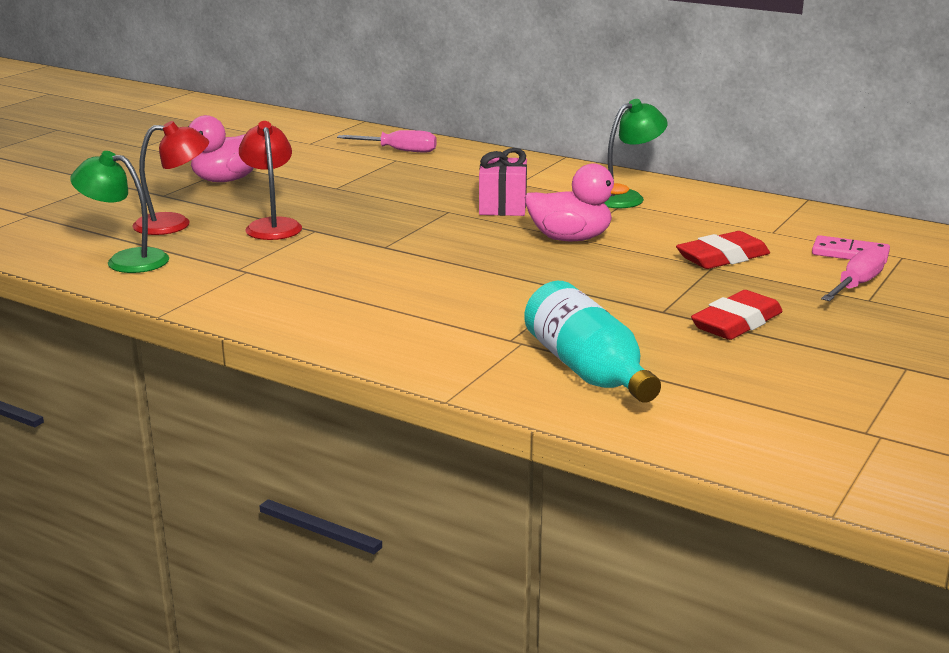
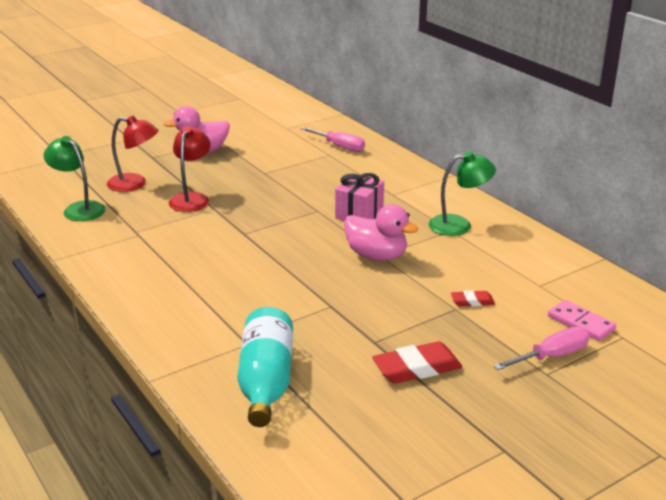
camera: 25 degrees right, 5 degrees up
(722, 257) = (472, 301): red eraser -> red eraser, size x0.55

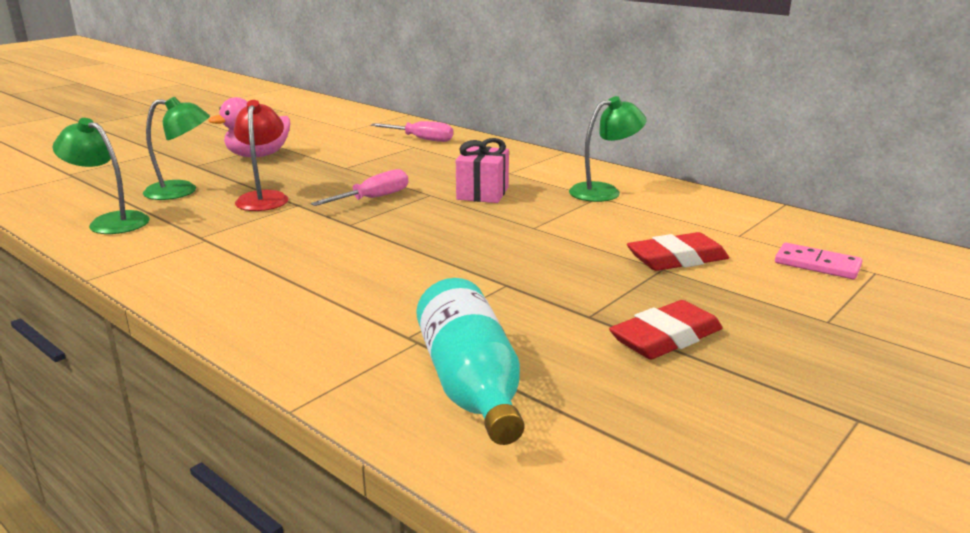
camera: 15 degrees left, 5 degrees down
(135, 184) = (182, 191): red lamp -> green lamp
(377, 256) = (530, 228): pink duck -> none
(472, 301) = (677, 259): red eraser -> red eraser, size x1.82
(551, 356) = (816, 302): pink screwdriver -> pink screwdriver (373, 198)

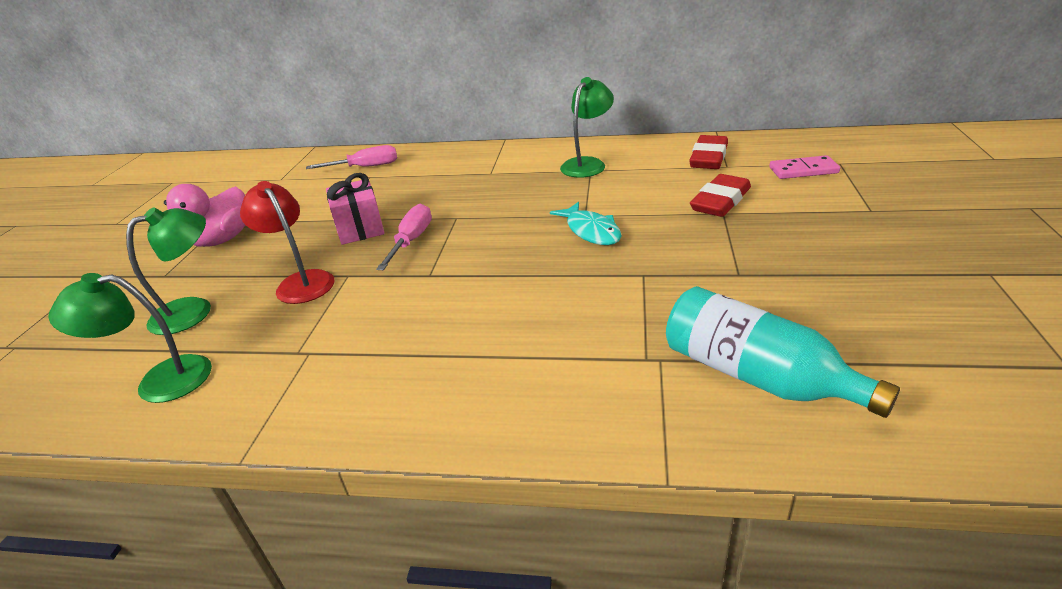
camera: 30 degrees left, 10 degrees up
(482, 193) = (498, 200): pink gift -> pink gift (360, 229)
(518, 240) = (591, 231): none -> turquoise fish
(666, 338) = (810, 268): red eraser -> red eraser (708, 158)

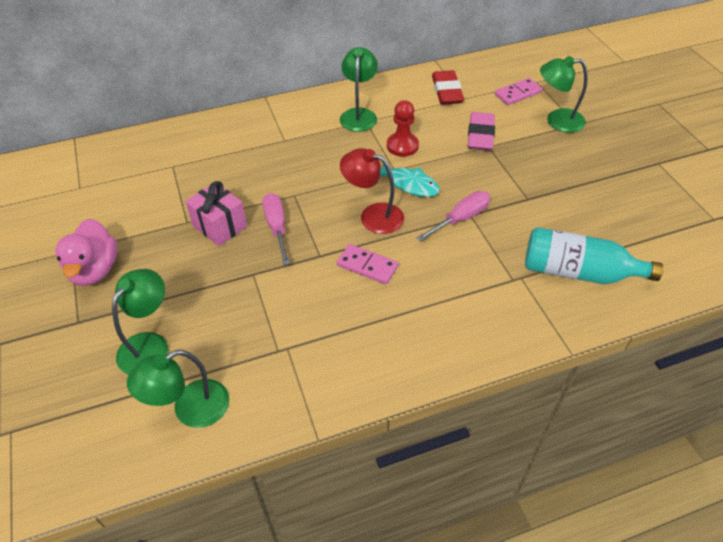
camera: 30 degrees left, 15 degrees up
(301, 282) = (218, 291): red lamp -> red lamp (373, 215)
(365, 167) = (158, 155): pink screwdriver -> pink screwdriver (461, 219)
(470, 297) = (367, 266): none -> pink domino
(613, 196) = (402, 146): none -> red pawn
(720, 201) = (480, 135): red eraser -> pink eraser
(843, 203) = (557, 120): none -> green lamp

